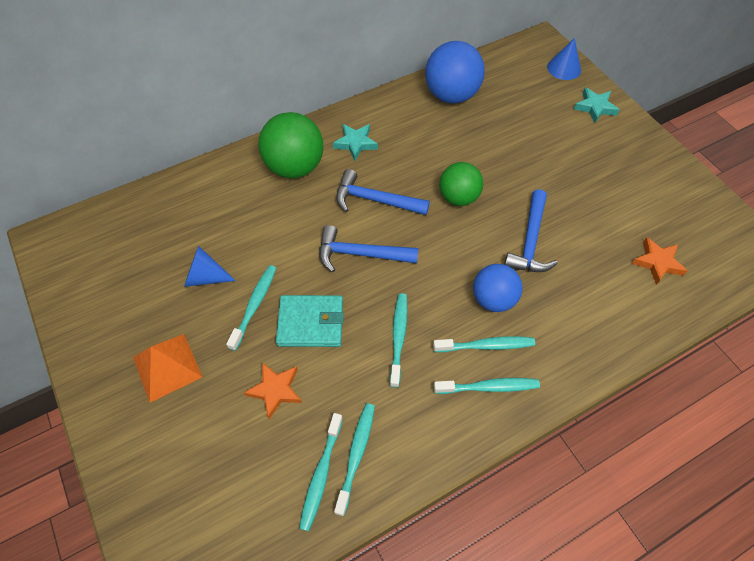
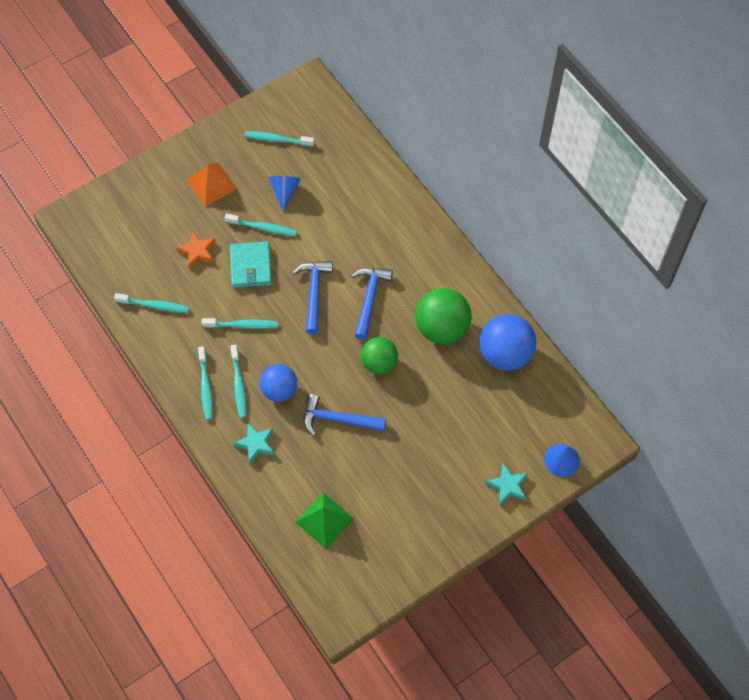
camera: 85 degrees right, 5 degrees up
(295, 167) = (399, 235): green ball -> green ball (442, 328)
(321, 474) = (141, 286): turquoise toothbrush -> turquoise toothbrush (277, 140)
(355, 143) = (432, 278): turquoise star -> turquoise star (256, 444)
(657, 262) = (324, 520): orange star -> green pyramid

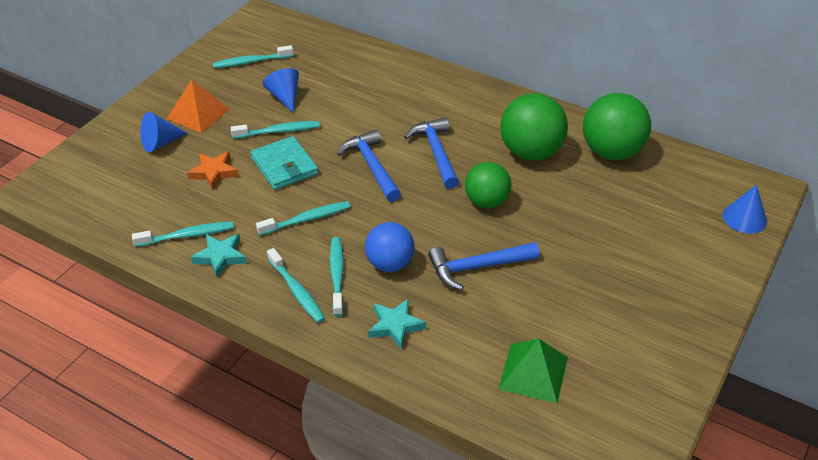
camera: 25 degrees left, 20 degrees down
(171, 205) = (160, 143): none -> blue cone
(239, 385) = (337, 275): turquoise toothbrush -> turquoise toothbrush turned 150 degrees counterclockwise
(505, 354) = (611, 152): blue ball -> green ball
(508, 486) = (710, 260): turquoise star -> turquoise star (220, 257)

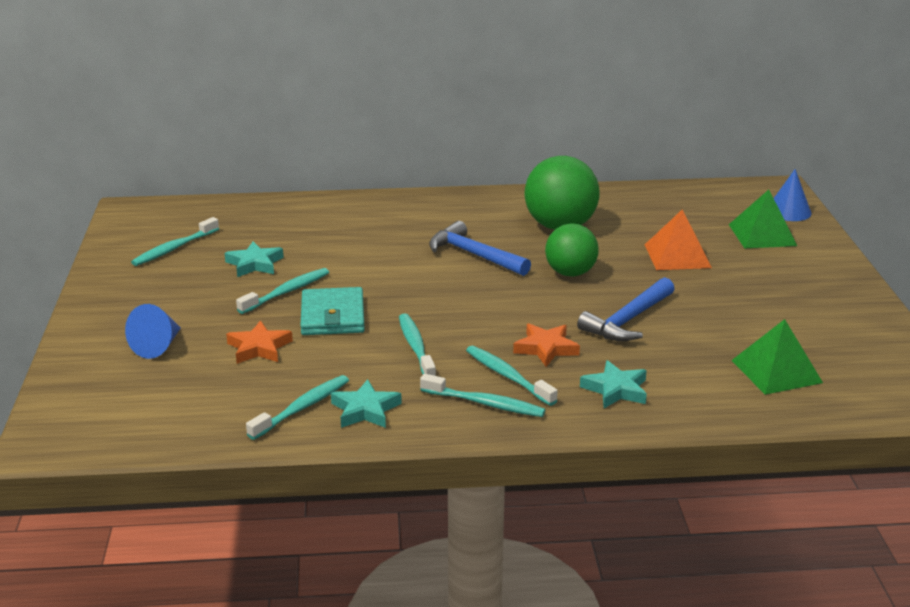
camera: 35 degrees left, 15 degrees down
(198, 114) = (170, 308): orange pyramid -> orange pyramid (677, 256)
(284, 97) = (255, 264): blue cone -> turquoise star
(284, 166) = (332, 316): turquoise wallet -> turquoise wallet turned 60 degrees clockwise
(306, 219) = (416, 347): turquoise toothbrush -> turquoise toothbrush turned 45 degrees counterclockwise
(372, 166) = (425, 285): blue hammer -> none
(390, 264) = (546, 348): blue ball -> orange star
(611, 152) = (628, 204): green ball -> none
(689, 233) = (762, 235): none -> green pyramid

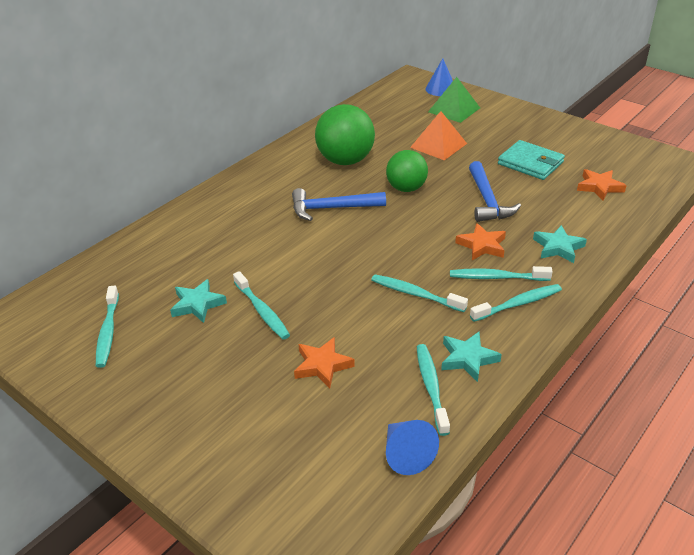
camera: 45 degrees left, 10 degrees up
(158, 346) = (248, 418): blue cone -> blue cone (406, 454)
(286, 292) = (262, 311): turquoise toothbrush -> turquoise toothbrush turned 150 degrees clockwise
(332, 316) = (326, 307): turquoise wallet -> turquoise wallet (530, 163)
(776, 371) = (599, 187): green pyramid -> orange star

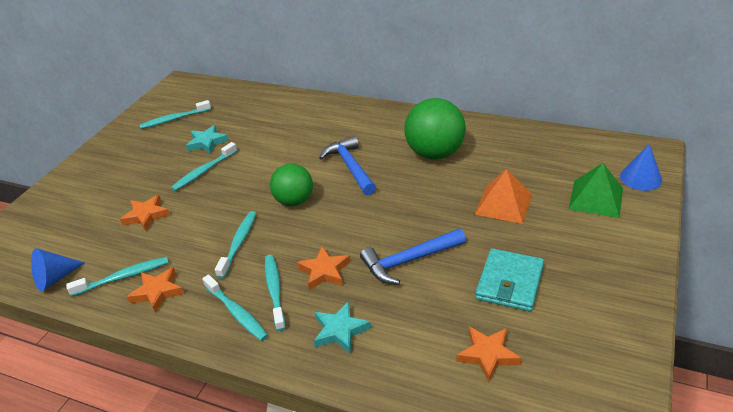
camera: 75 degrees right, 0 degrees up
(406, 188) = (404, 201): green ball -> green ball (294, 201)
(468, 359) = (157, 292): turquoise star -> orange star

